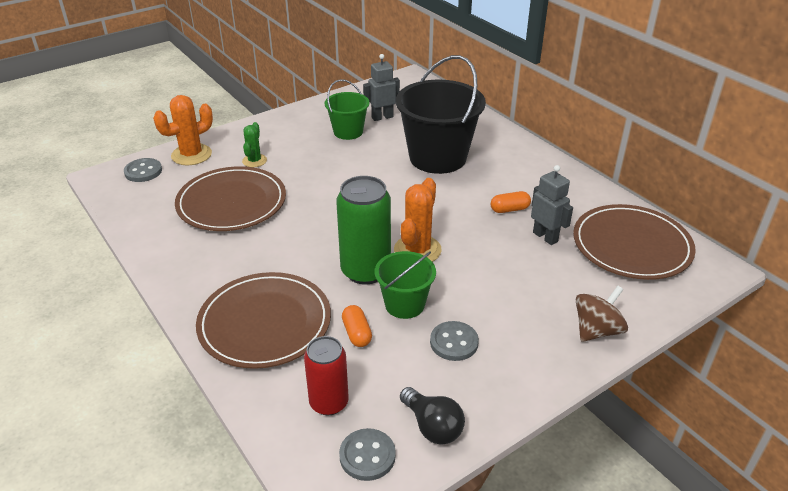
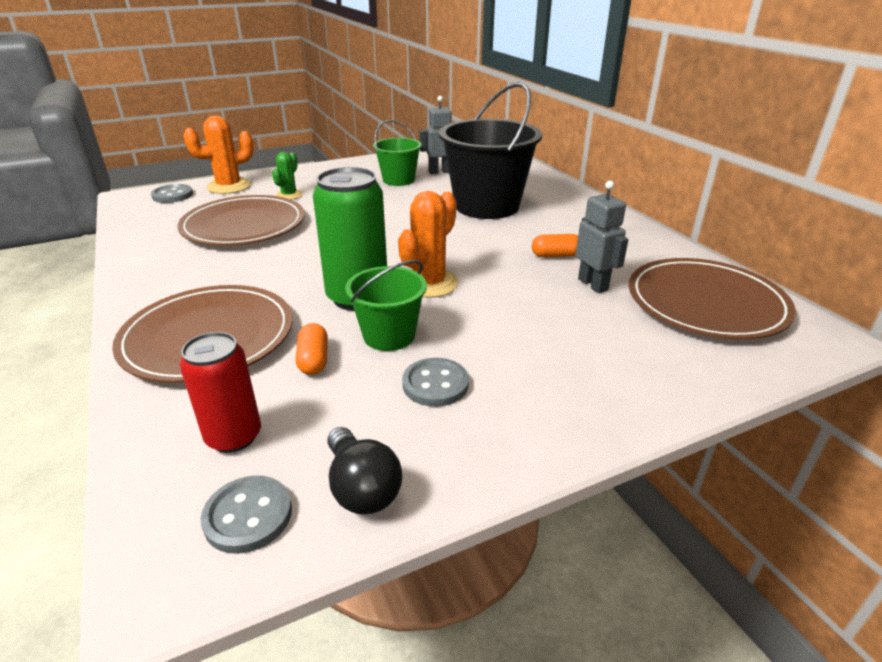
camera: 10 degrees right, 5 degrees down
(596, 330) = (641, 392): brown spinning top -> none

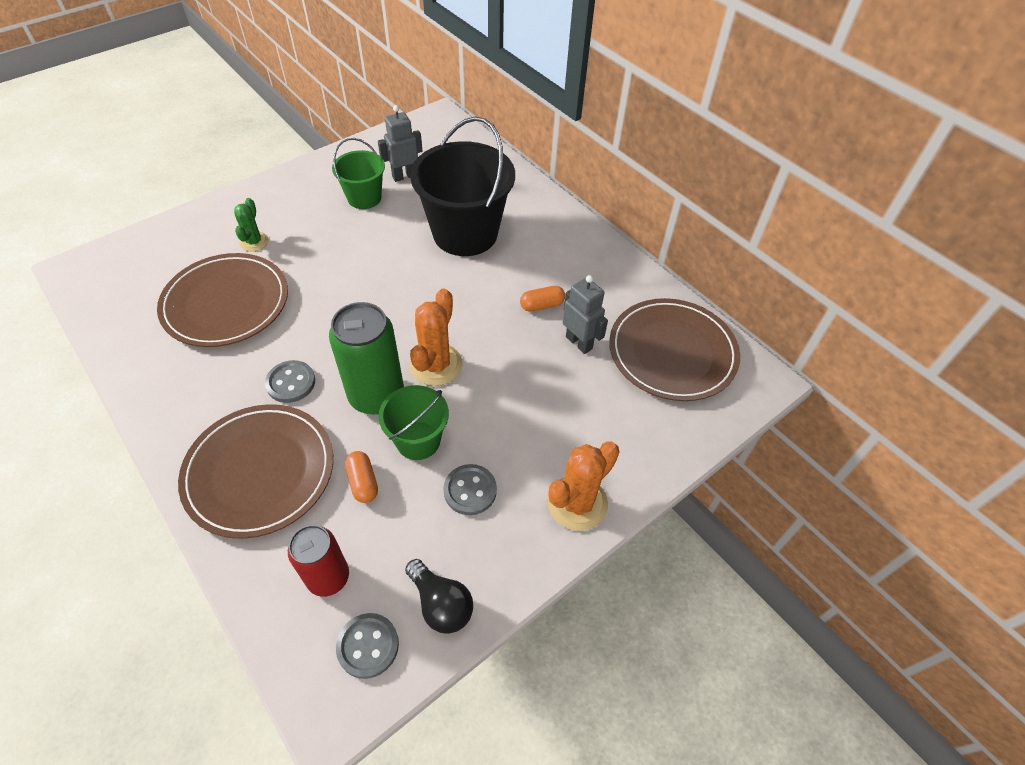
camera: 15 degrees left, 20 degrees up
(172, 195) = (122, 260): grey button -> grey button (291, 383)
(229, 186) = (180, 234): orange cactus -> orange cactus (577, 503)

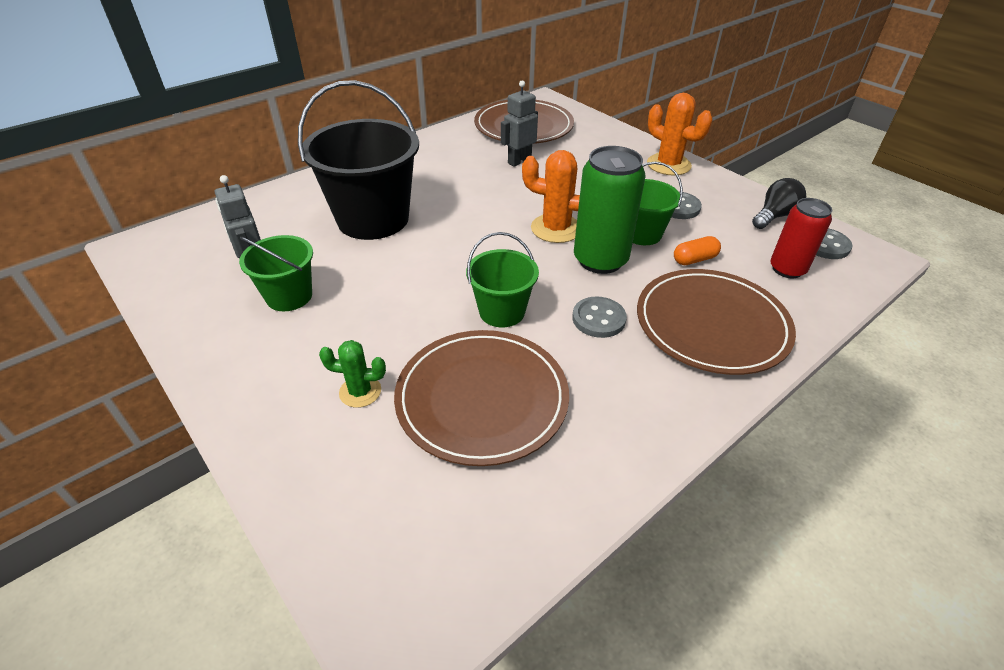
camera: 90 degrees left, 10 degrees down
(317, 317) = (502, 311): none -> green bucket
(542, 305) = (477, 177): orange capsule -> none

